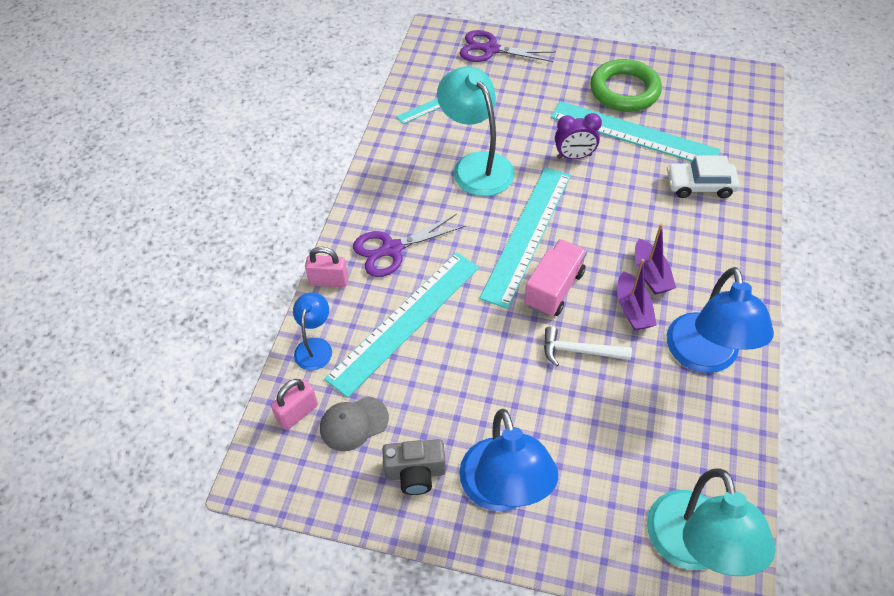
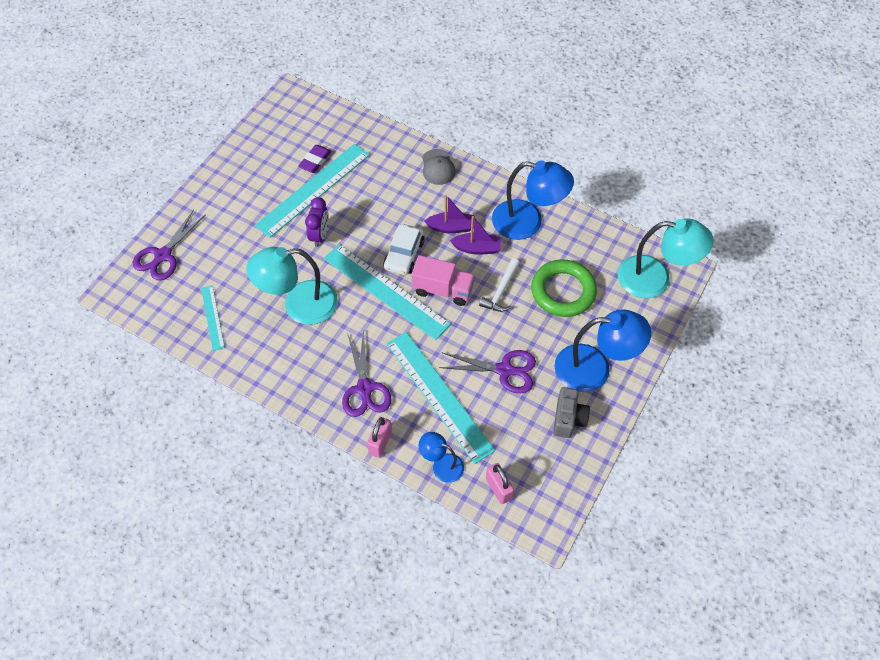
camera: 75 degrees left, 5 degrees up
(353, 423) = (518, 451): grey cap -> grey cap (438, 167)
(463, 382) = (504, 370): none -> purple scissors
(554, 289) = (443, 289): pink truck -> pink truck turned 150 degrees clockwise
(624, 90) = (263, 178): green ring -> green ring (563, 291)
(674, 124) = (315, 161): none -> purple eraser
(699, 185) = (383, 169): white car -> white car (404, 255)

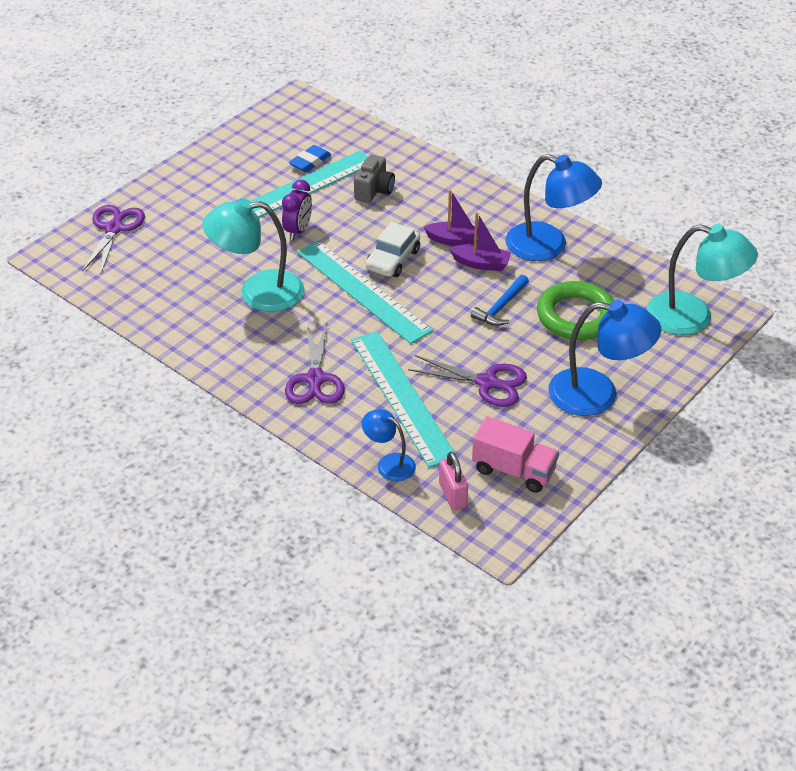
camera: 10 degrees right, 15 degrees down
(163, 255) = (114, 229): purple scissors -> purple scissors turned 150 degrees clockwise
(212, 317) = (155, 291): turquoise ruler -> none
(315, 161) = (310, 162): purple eraser -> blue eraser
(380, 443) = (321, 432): pink padlock -> none
(438, 167) = (453, 183): grey cap -> none
(443, 289) = (431, 297): pink truck -> pink truck (514, 470)
(501, 291) = (501, 307): white hammer -> blue hammer
(568, 419) = (554, 439): grey camera -> grey camera (374, 191)

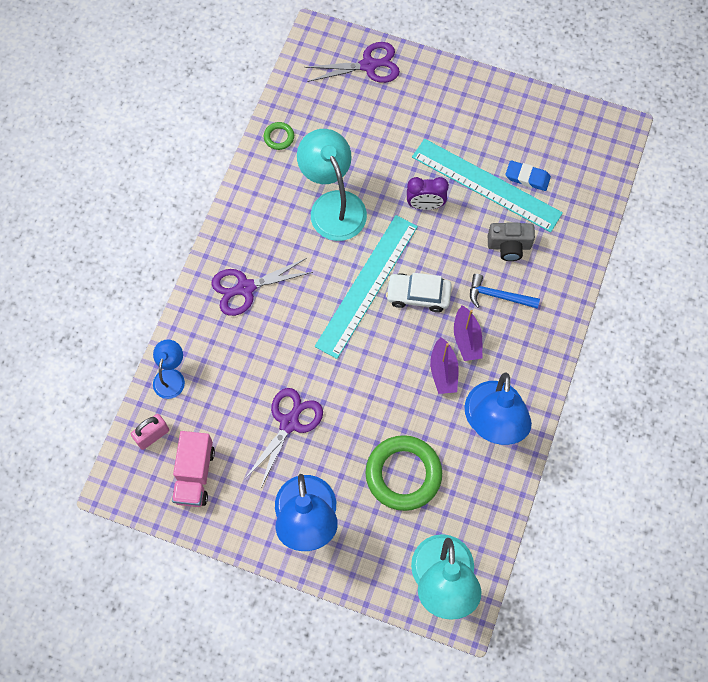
camera: 70 degrees right, 25 degrees up
(151, 312) = (279, 137): none -> green ring
(402, 397) = (248, 361): turquoise ruler -> none
(487, 383) = (289, 423): purple scissors -> purple scissors turned 150 degrees counterclockwise
(501, 307) = (390, 406): blue hammer -> blue hammer (498, 296)

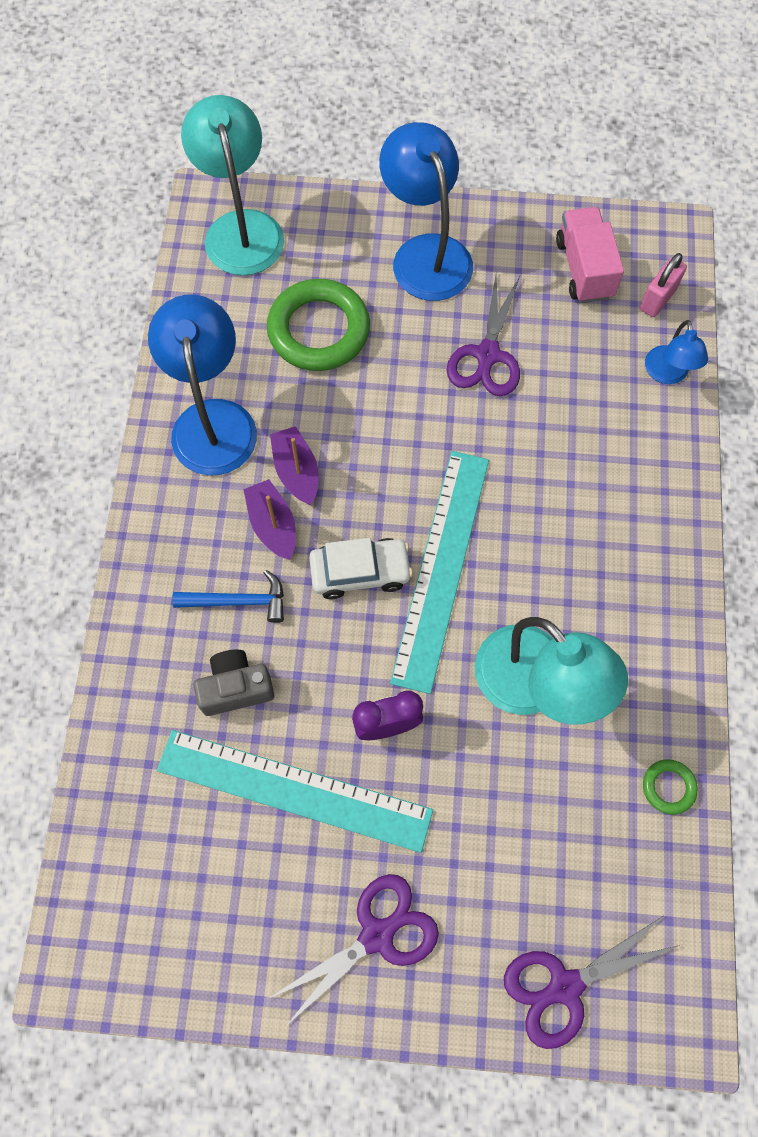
camera: 165 degrees right, 0 degrees up
(245, 288) = (618, 518): purple scissors -> purple scissors (377, 935)
(527, 177) = (226, 823): blue eraser -> none

